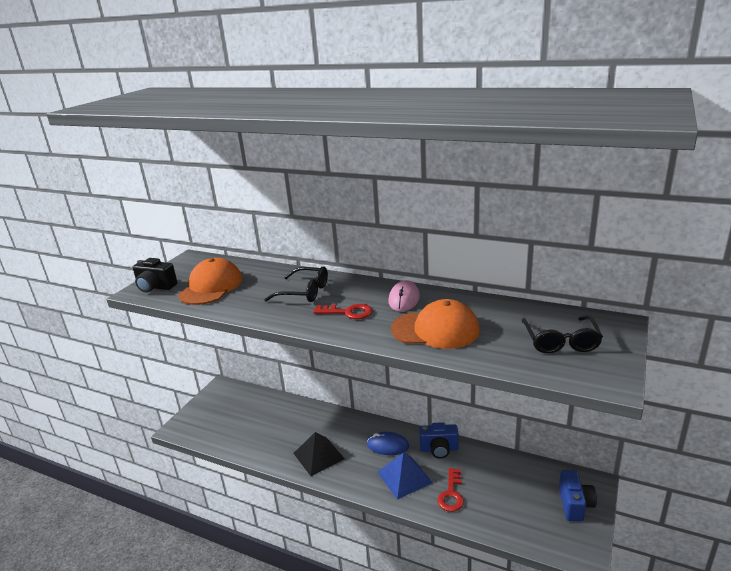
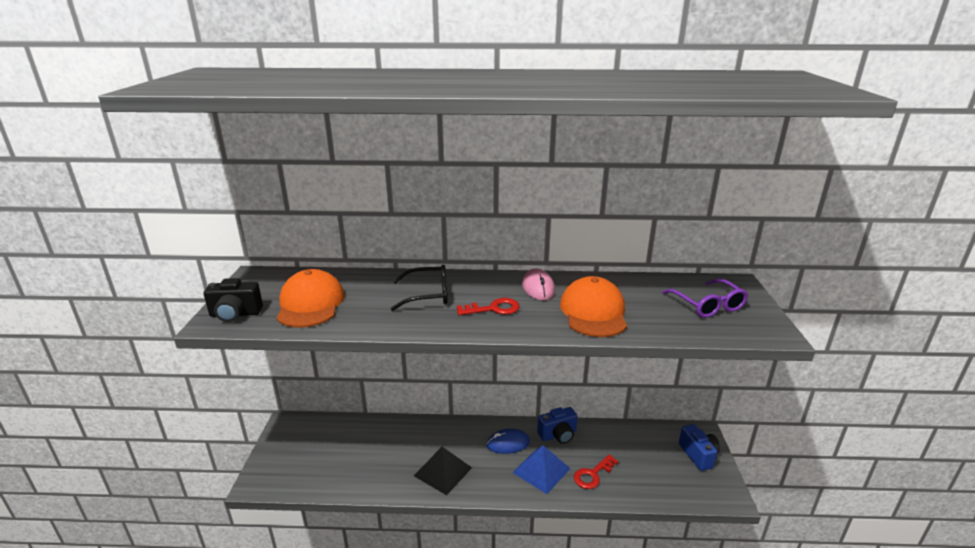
camera: 25 degrees left, 0 degrees up
(435, 330) = (593, 312): orange cap -> orange cap turned 75 degrees counterclockwise
(451, 494) = (593, 474): red key -> red key turned 60 degrees clockwise
(561, 341) = (707, 305): black glasses -> purple glasses

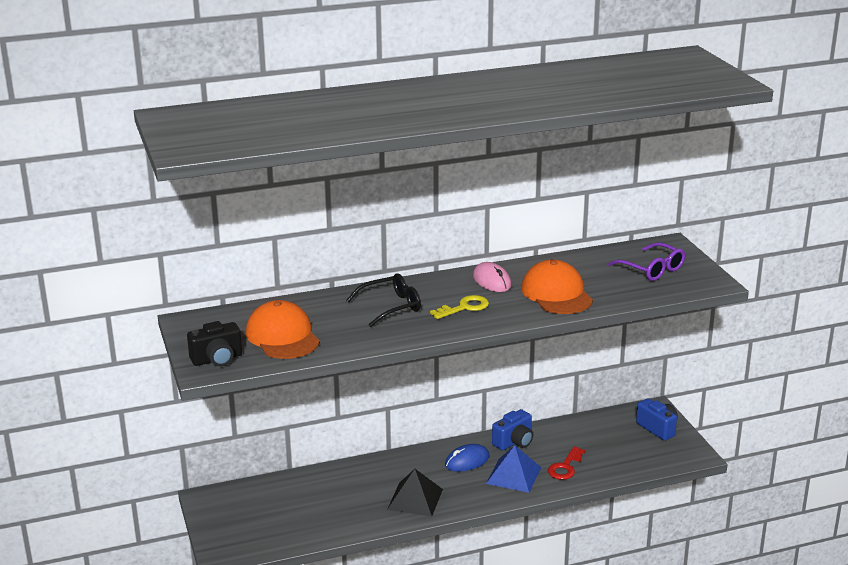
camera: 20 degrees left, 0 degrees up
(493, 309) = (464, 308): red key -> yellow key

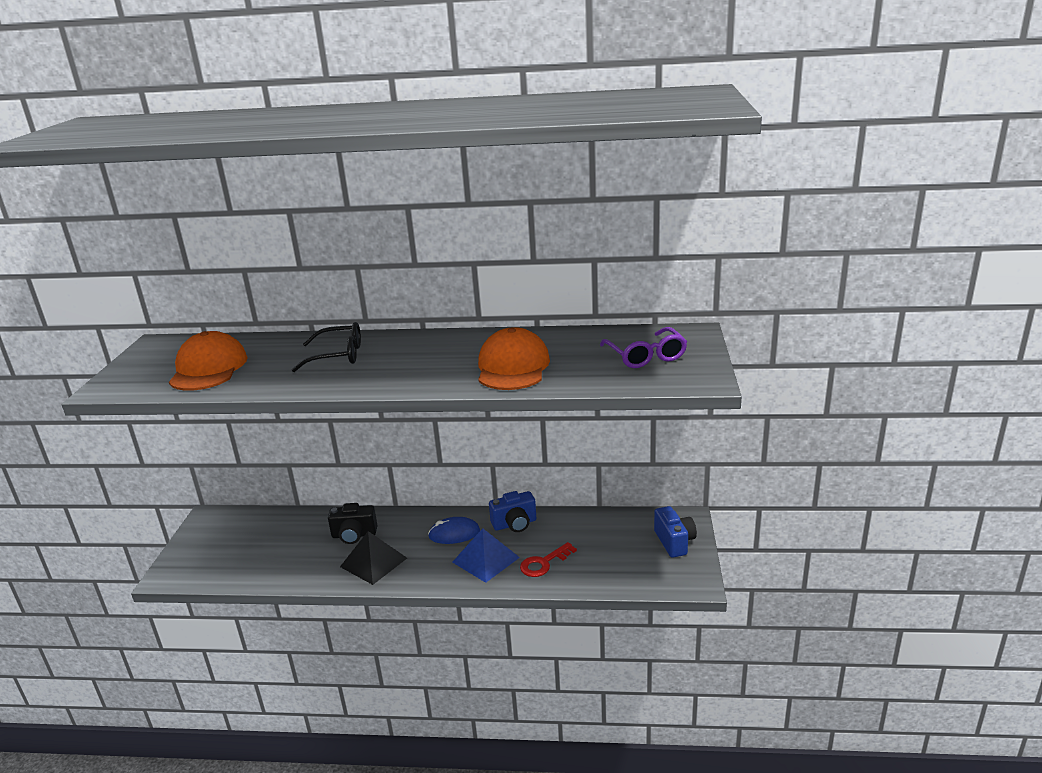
camera: 25 degrees right, 0 degrees up
(217, 359) = (128, 380): black camera -> black camera (354, 535)
(464, 308) = (403, 367): yellow key -> none
(491, 281) = (462, 345): pink mouse -> none

